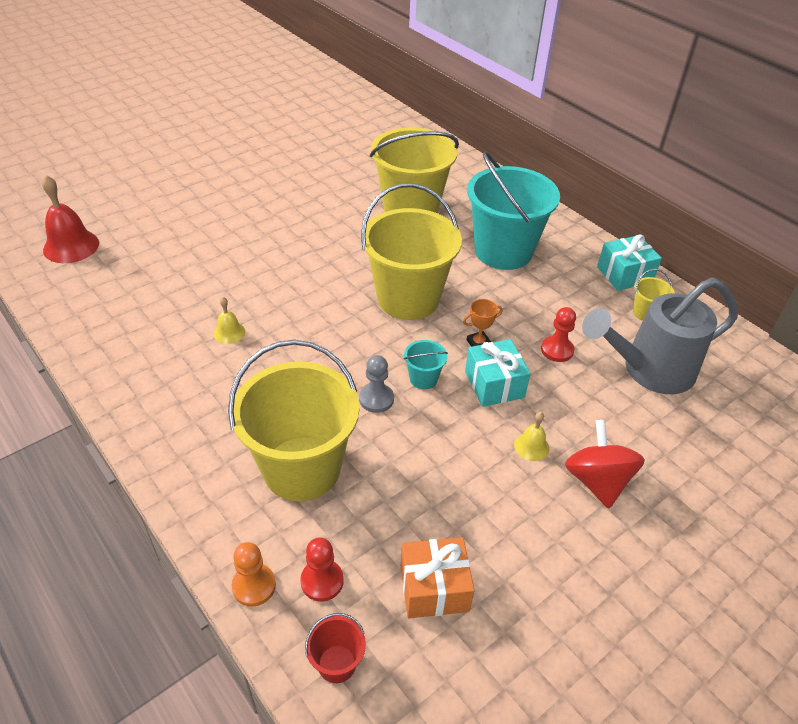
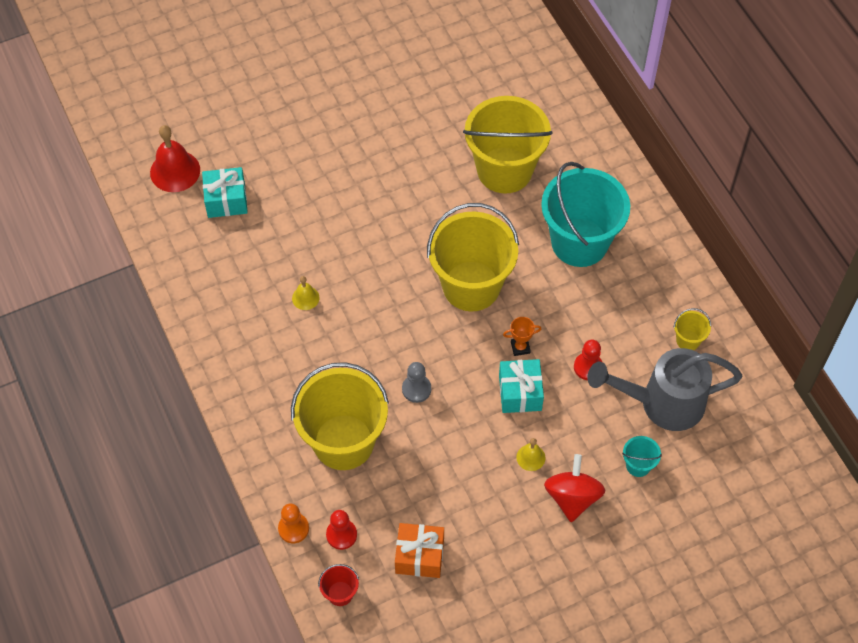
camera: 15 degrees right, 15 degrees up
(423, 379) = (461, 376): turquoise bucket -> turquoise bucket (638, 465)
(624, 274) = (688, 291): turquoise gift -> turquoise gift (226, 200)

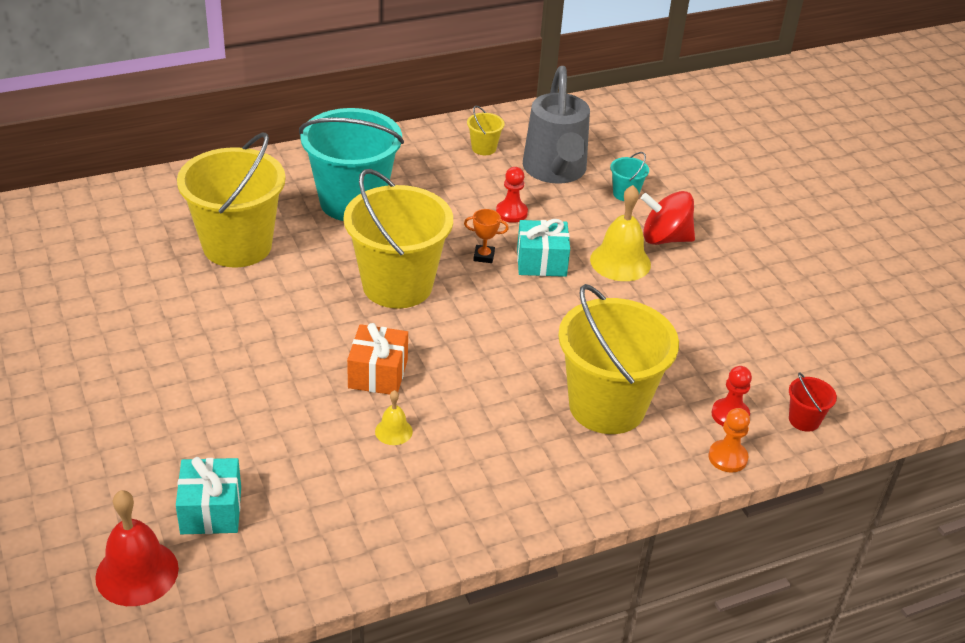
camera: 90 degrees left, 20 degrees down
(416, 389) = (535, 340): grey pawn -> none
(419, 556) = (747, 352): orange gift -> orange gift (378, 374)
(520, 347) = (484, 256): orange trophy -> orange trophy turned 75 degrees counterclockwise
(530, 457) = (620, 261): yellow bell -> yellow bell, size x1.91

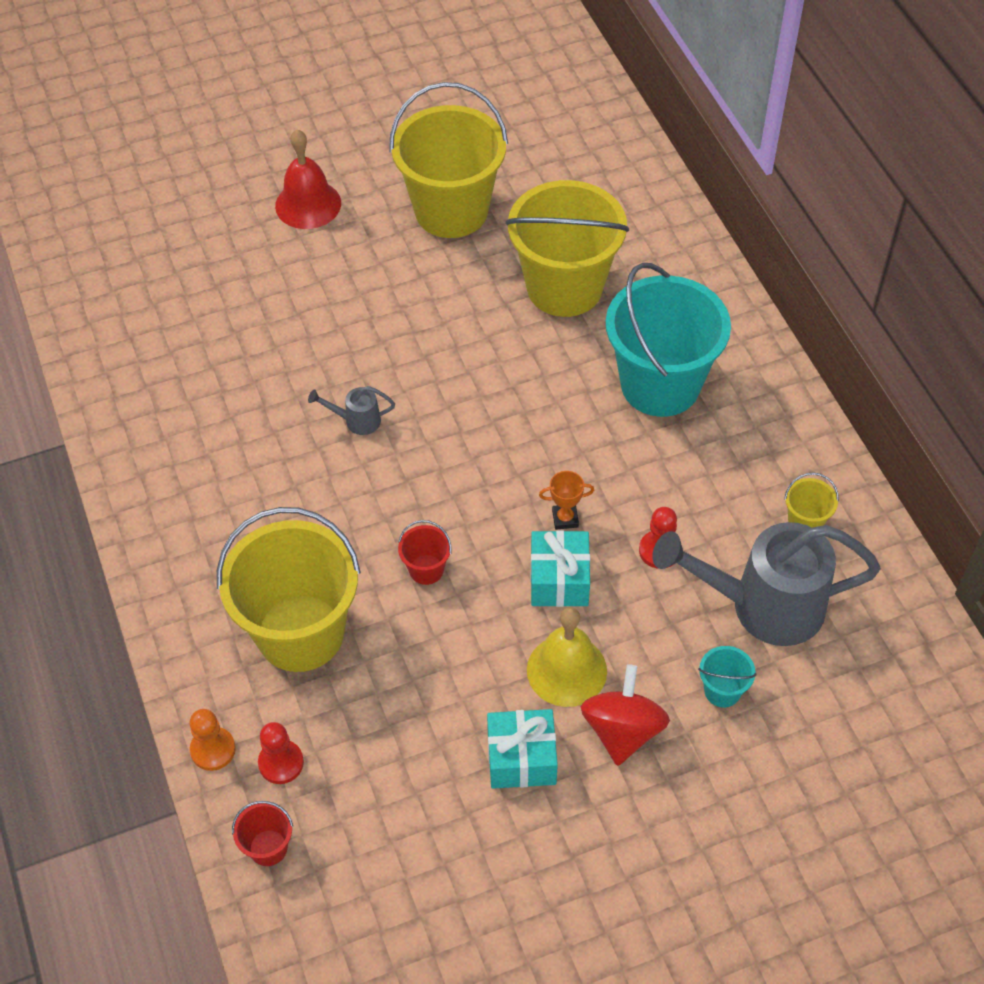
camera: 95 degrees right, 15 degrees up
(137, 572) = (118, 267): red bell -> red bell (308, 204)
(211, 510) = (182, 306): turquoise gift -> turquoise gift (521, 758)
(378, 374) = (357, 421): orange gift -> grey watering can
(393, 431) = (272, 436): yellow bell -> none
(397, 285) = (504, 433): yellow bucket -> yellow bucket (451, 210)
(484, 256) = (565, 518): orange trophy -> orange trophy turned 75 degrees clockwise
(537, 332) = (426, 569): none -> red bucket

